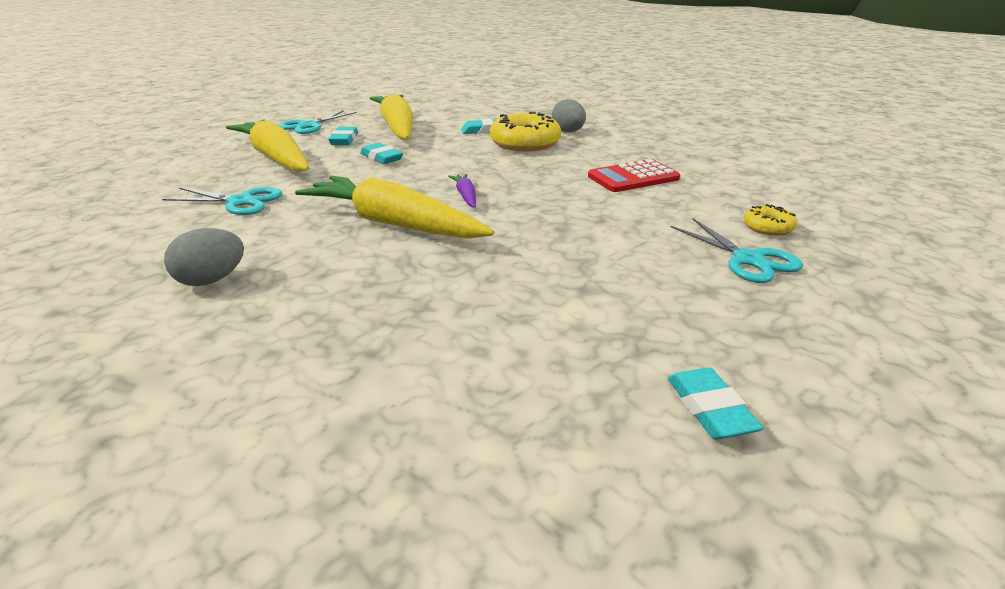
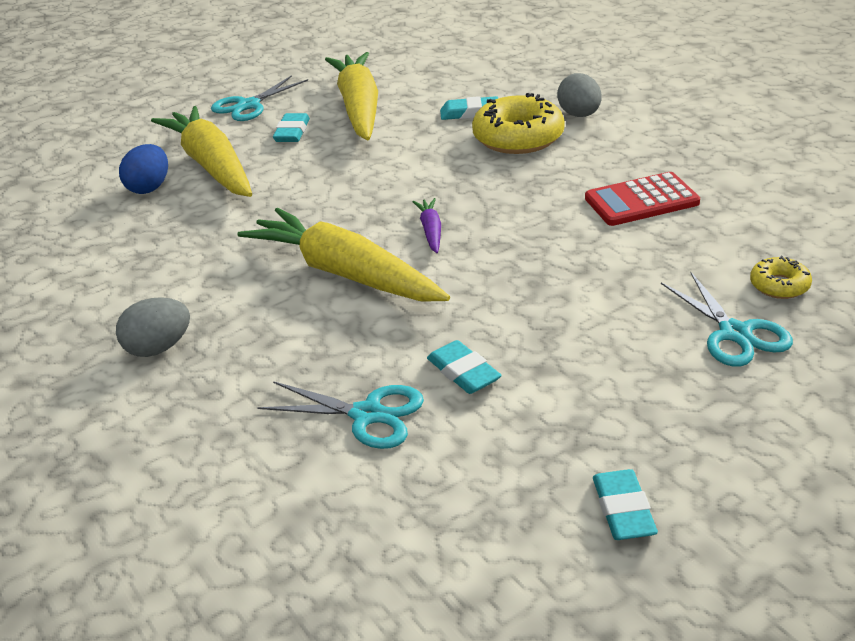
camera: 10 degrees right, 5 degrees up
(220, 171) = (149, 188): none -> blue egg
(240, 202) = (177, 238): turquoise scissors -> turquoise scissors (367, 415)
(381, 157) = (337, 165): turquoise eraser -> turquoise eraser (463, 372)

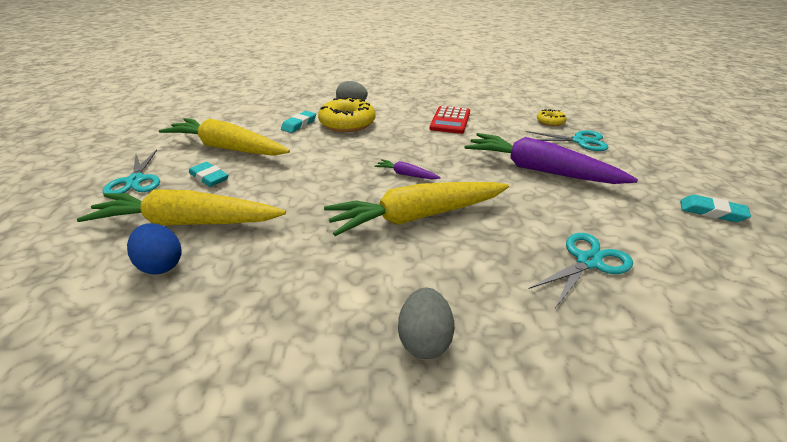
camera: 60 degrees left, 0 degrees up
(463, 372) = (564, 213): turquoise eraser -> none
(570, 322) = (539, 170): none -> purple carrot

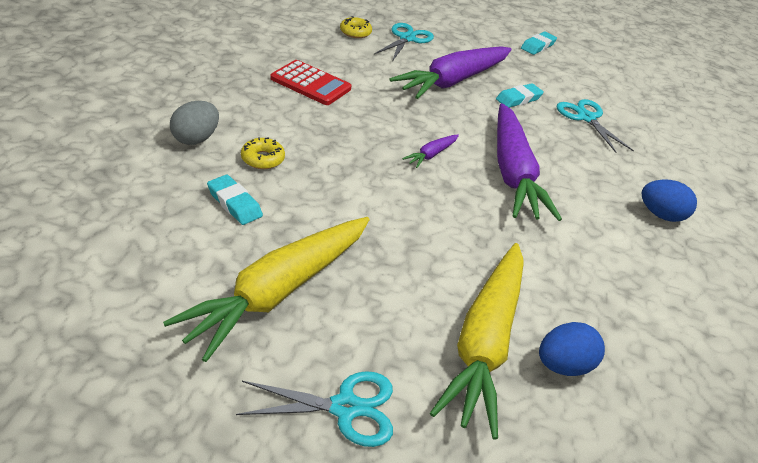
camera: 80 degrees left, 5 degrees up
(209, 177) = (371, 317): turquoise eraser -> turquoise eraser (518, 99)
(347, 123) = (262, 159): yellow donut -> yellow donut, size x0.50
(417, 216) = (512, 172): yellow carrot -> purple carrot
(424, 339) = (660, 215): grey egg -> blue egg

